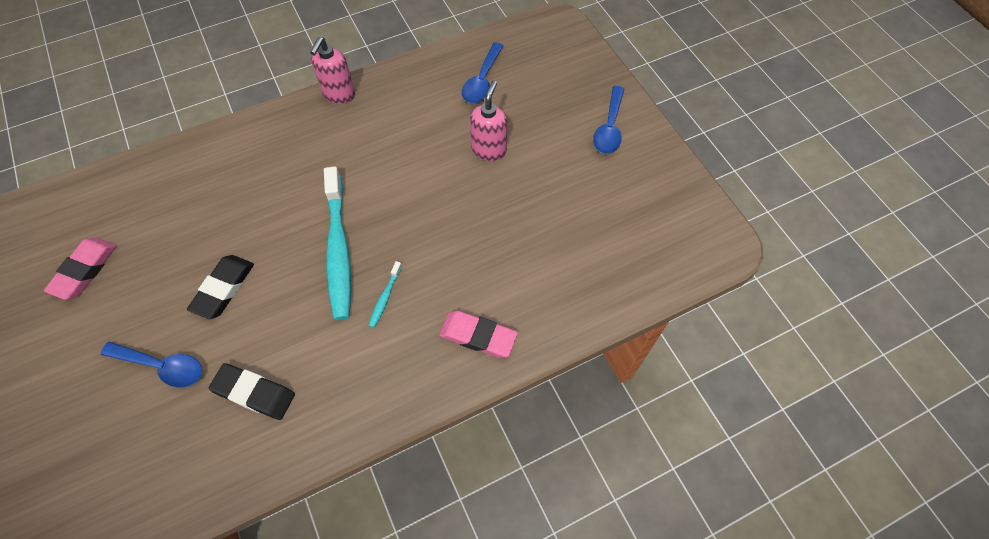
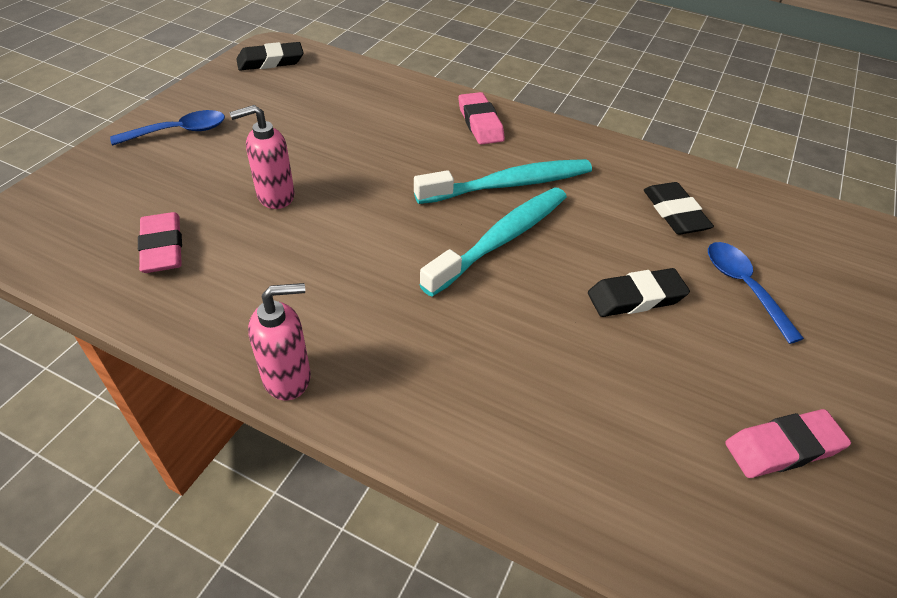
camera: 130 degrees left, 15 degrees down
(385, 298) = (509, 184): turquoise toothbrush -> turquoise toothbrush, size x2.38
(482, 81) = (163, 247): blue spoon -> pink eraser
(692, 229) = (270, 61): none -> black eraser

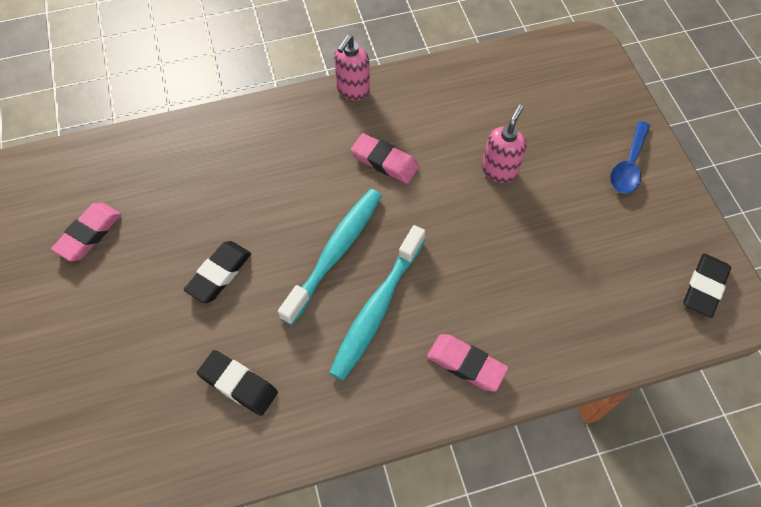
camera: 140 degrees right, 15 degrees up
(163, 247) = (500, 96): pink eraser -> pink eraser (384, 161)
(501, 239) = (335, 252): turquoise toothbrush -> turquoise toothbrush turned 150 degrees counterclockwise
(743, 287) = (153, 342): blue spoon -> none

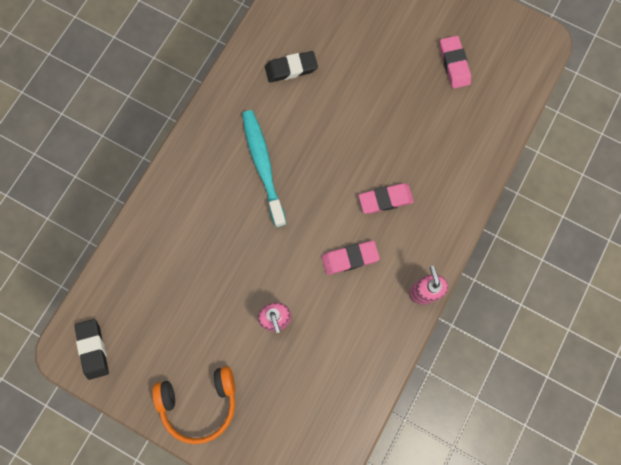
camera: 135 degrees right, 15 degrees up
(219, 274) = (363, 107): black eraser -> none
(335, 252) = (317, 175): turquoise toothbrush -> none
(466, 364) = (190, 179): pink eraser -> pink eraser (385, 199)
(629, 165) = (199, 403): blue spoon -> orange headphones

